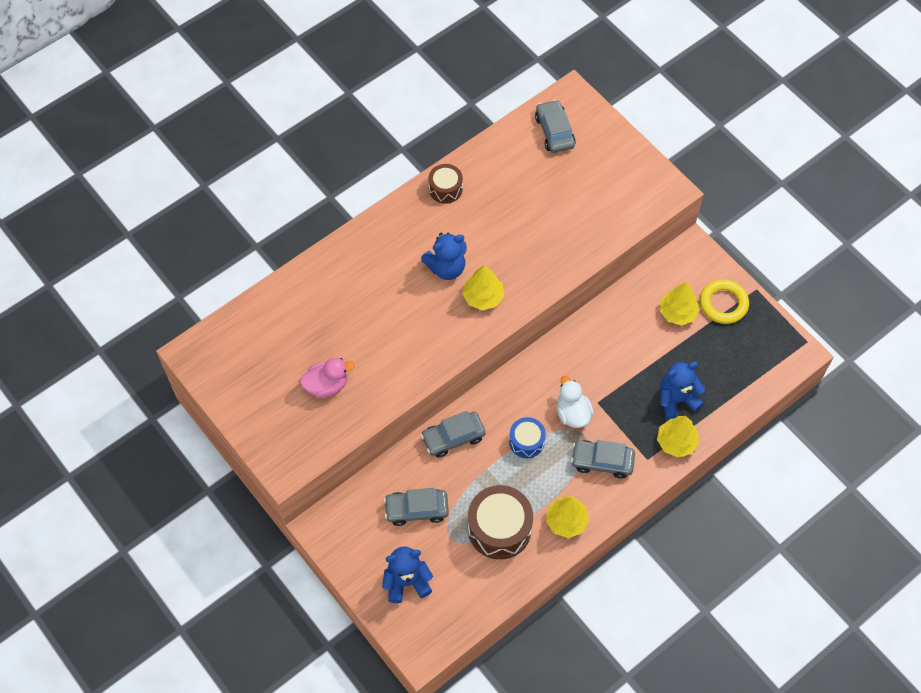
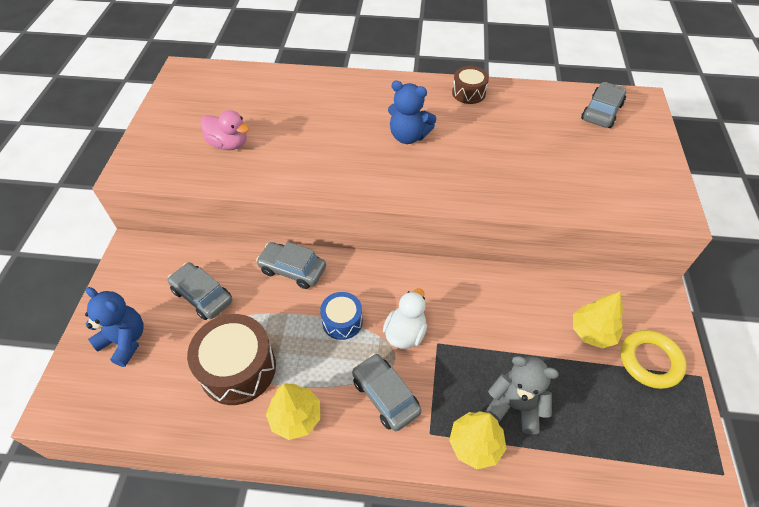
camera: 45 degrees right, 10 degrees down
(483, 297) = (412, 173): yellow tree -> none
(676, 400) = (515, 406): blue teddy bear -> grey teddy bear

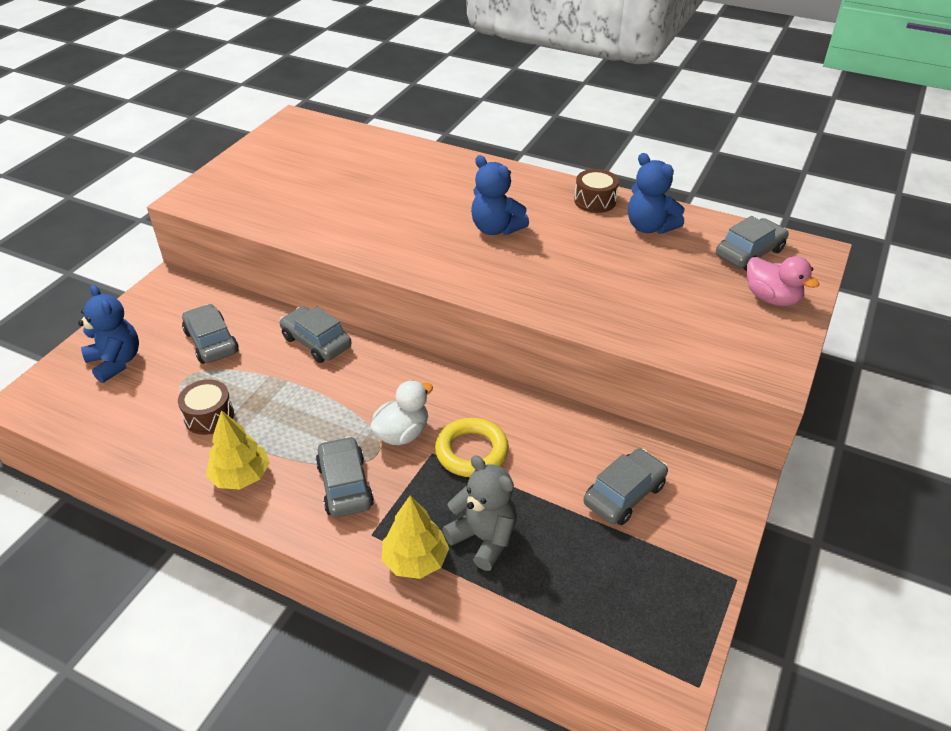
camera: 20 degrees right, 10 degrees down
(228, 144) = (299, 196): pink duck -> pink duck (771, 298)
(238, 368) = (209, 416): brown drum -> brown drum, size x0.57
(342, 321) = (340, 404): blue drum -> none
(521, 107) = (649, 227): none -> blue teddy bear
(592, 332) = (624, 494): yellow tree -> grey car
(650, 361) = (679, 544): yellow ring -> yellow ring (471, 451)

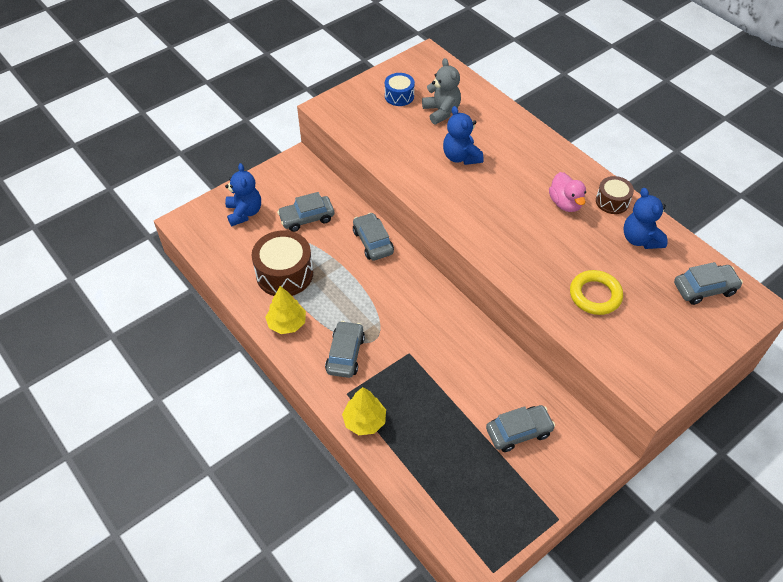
camera: 25 degrees right, 10 degrees up
(209, 416) = (284, 274): brown drum -> brown drum, size x1.75
(211, 342) = (307, 218): grey car -> grey car turned 105 degrees counterclockwise
(281, 165) = (399, 96): none -> blue drum
(402, 433) = (397, 331): white duck -> none
(471, 451) = (435, 362): yellow ring -> yellow ring (595, 295)
(484, 538) = (412, 424): grey teddy bear -> grey teddy bear (441, 112)
(496, 228) = (524, 202): blue teddy bear -> blue teddy bear (461, 157)
(771, 298) = (695, 333): pink duck -> pink duck (565, 203)

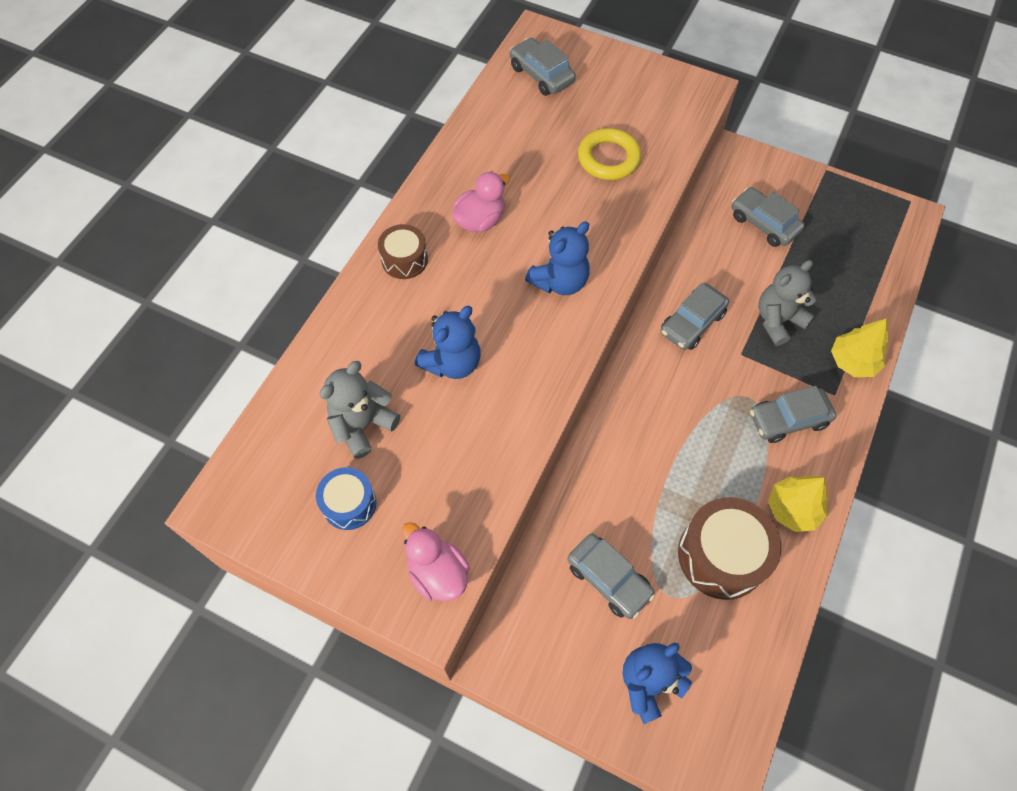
camera: 115 degrees left, 10 degrees up
(342, 116) = (438, 573): none -> pink duck
(373, 242) = (602, 467): grey car -> grey car (692, 323)
(424, 391) = (777, 320): none -> grey teddy bear
(612, 201) = (452, 176): brown drum -> brown drum (404, 260)
(640, 239) = (500, 138): blue teddy bear -> blue teddy bear (560, 281)

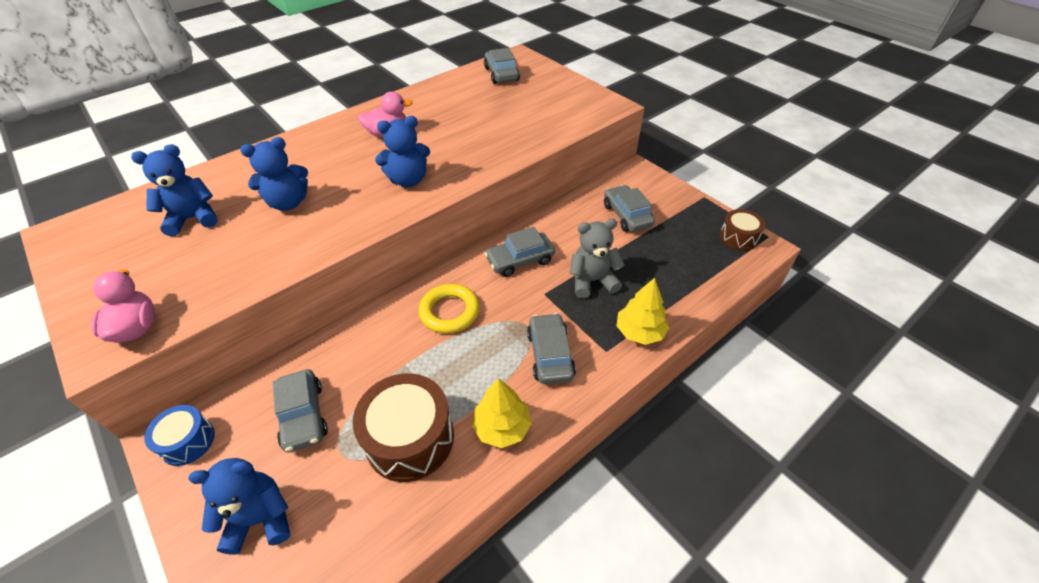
camera: 25 degrees right, 15 degrees down
(349, 504) = (132, 260): blue drum -> blue drum (188, 441)
(362, 425) = (193, 218): grey teddy bear -> blue teddy bear
(404, 260) = (318, 140): brown drum -> brown drum (738, 237)
(608, 158) = (508, 124): yellow ring -> yellow ring (449, 312)
(788, 419) = (550, 354): grey car -> grey car turned 75 degrees clockwise

